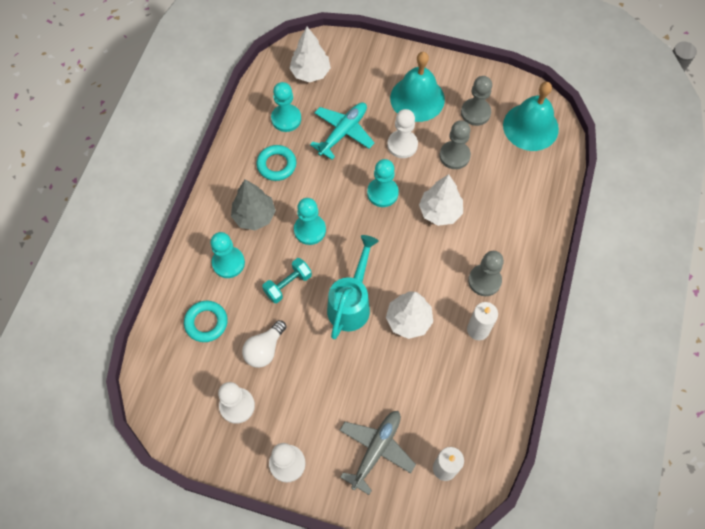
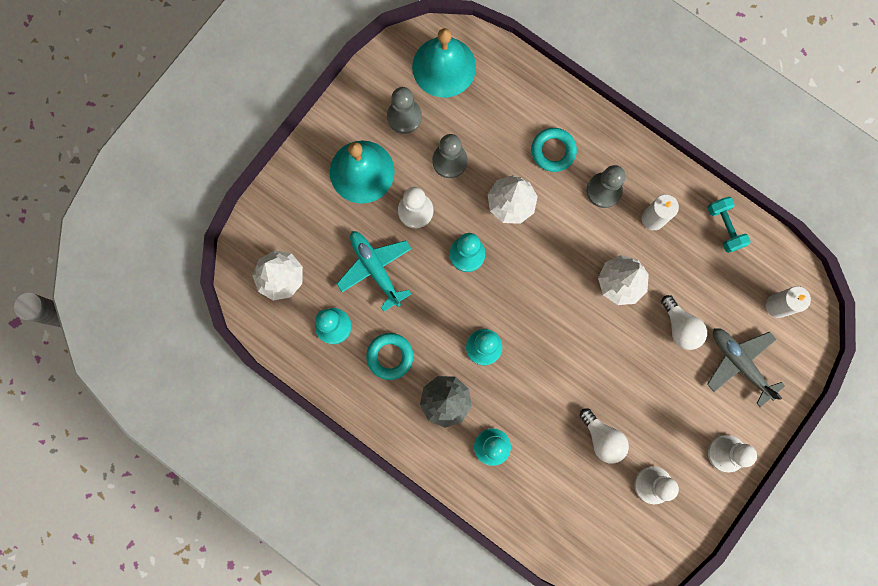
camera: 70 degrees left, 15 degrees up
(206, 322) = (552, 490): turquoise ring -> turquoise ring (553, 151)
(288, 284) = (539, 391): turquoise dumbbell -> turquoise dumbbell (724, 227)
(351, 303) = (582, 333): turquoise watering can -> none
(389, 385) = (680, 327): none -> white light bulb

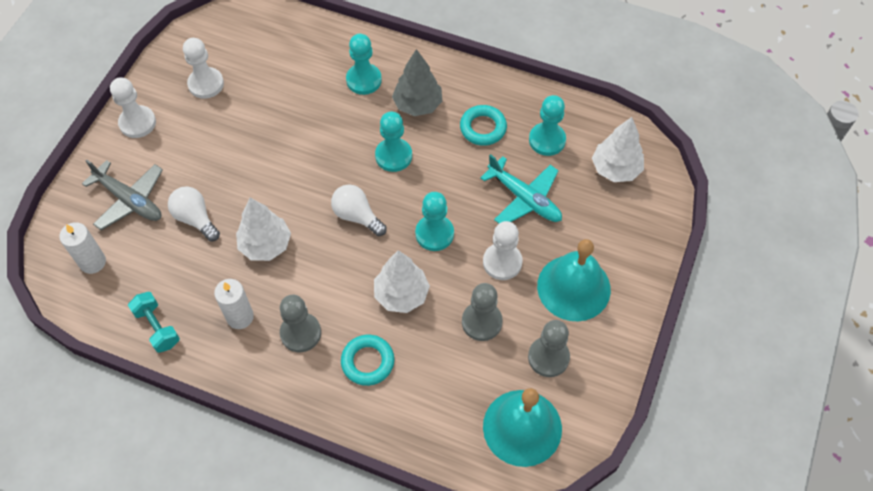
camera: 165 degrees right, 20 degrees down
(602, 438) = (260, 109): white light bulb -> white light bulb (357, 216)

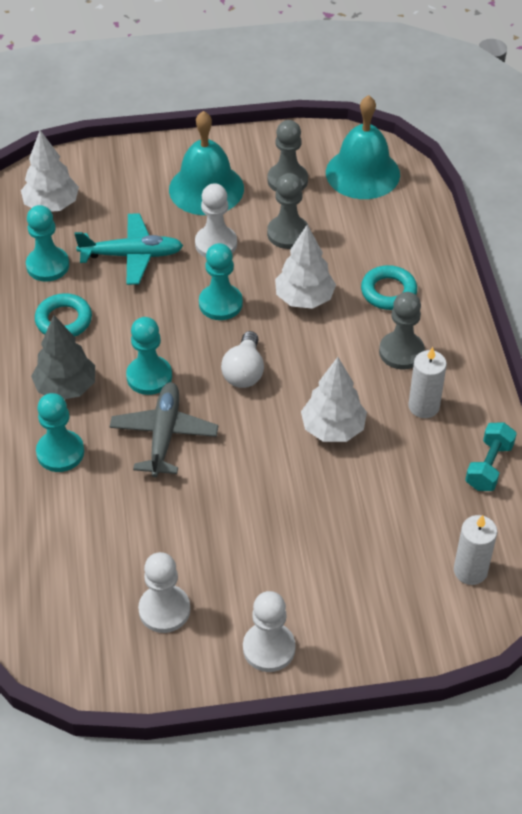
camera: 120 degrees left, 10 degrees down
(130, 200) = (374, 585): grey plane -> grey plane (164, 434)
(195, 219) = (349, 508): white light bulb -> none
(524, 198) = (132, 255): turquoise plane -> turquoise plane turned 75 degrees clockwise

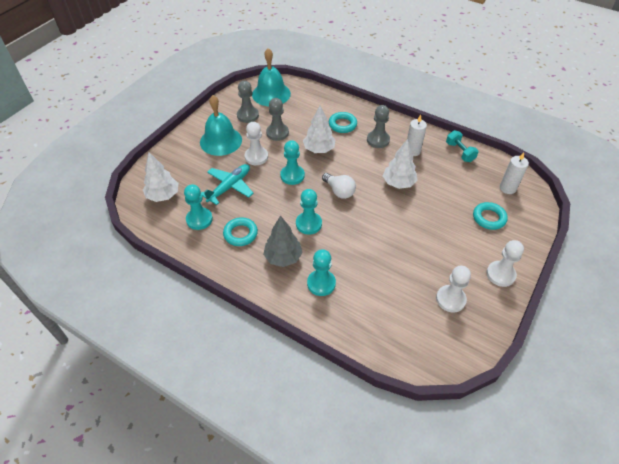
camera: 50 degrees left, 0 degrees up
(164, 434) = (348, 239): grey plane -> none
(374, 578) = (489, 218): none -> turquoise ring

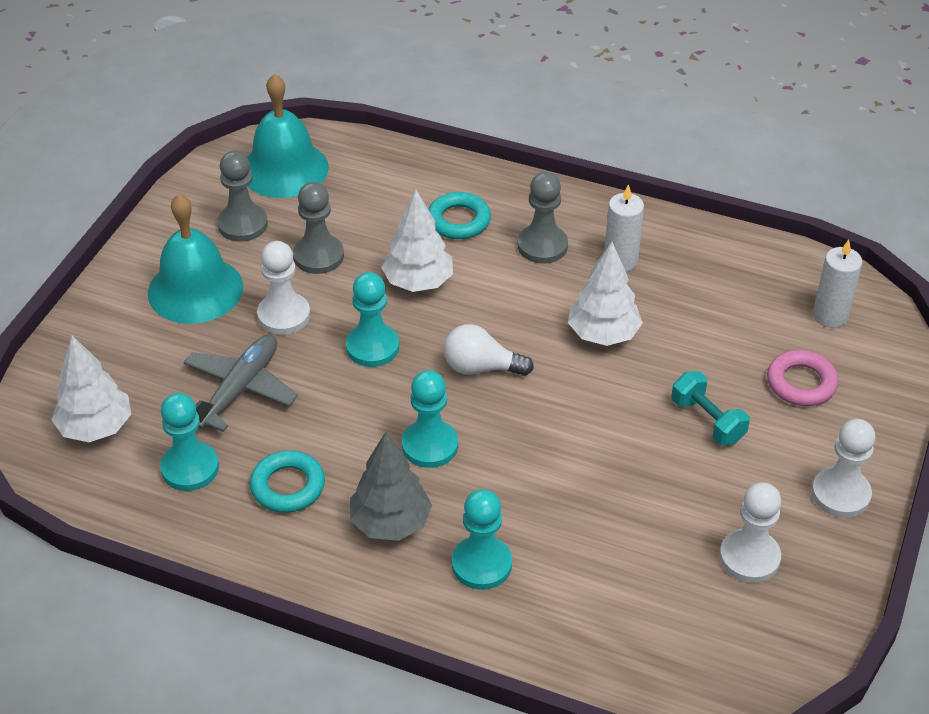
camera: 10 degrees left, 5 degrees down
(229, 187) = (240, 389): turquoise plane -> grey plane
(339, 191) = (481, 368): white light bulb -> white light bulb turned 150 degrees clockwise
(460, 152) = (720, 251): turquoise dumbbell -> turquoise dumbbell (707, 420)
(489, 218) = (801, 383): turquoise ring -> pink ring

